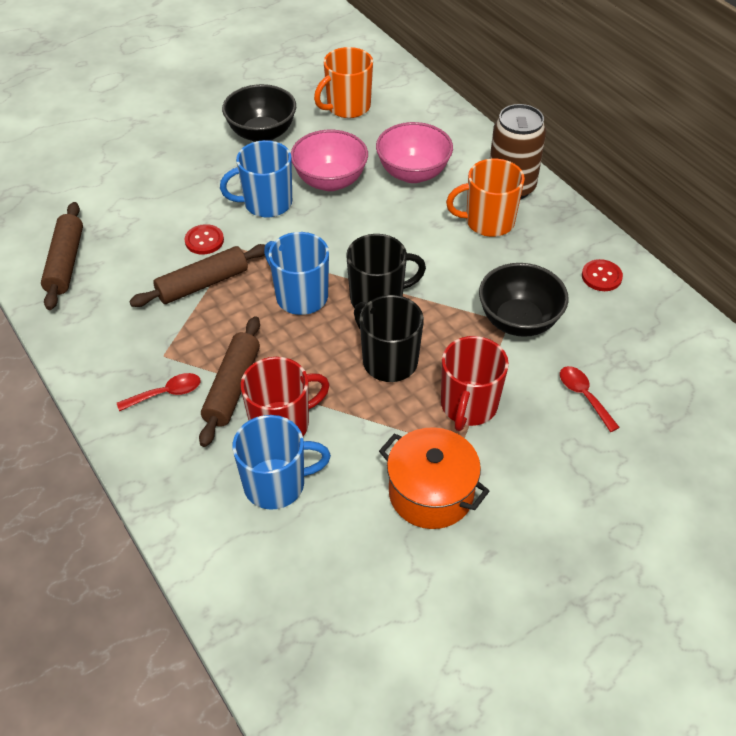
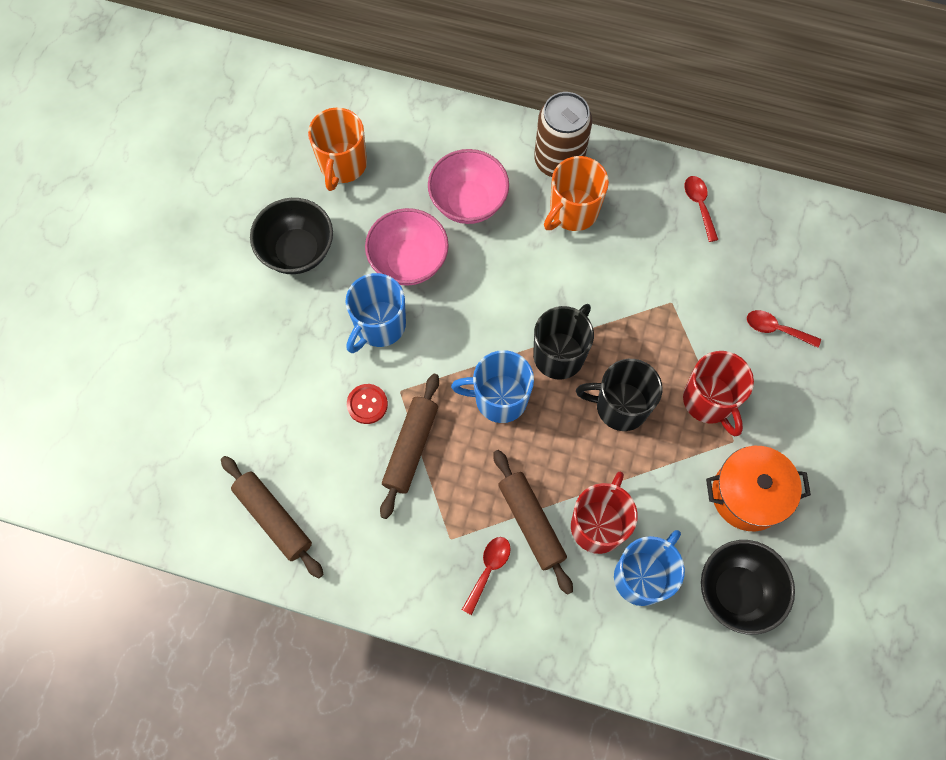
camera: 40 degrees left, 20 degrees up
(518, 321) = (677, 295): black bowl -> black bowl (737, 591)
(601, 276) = (699, 205): red button -> red spoon

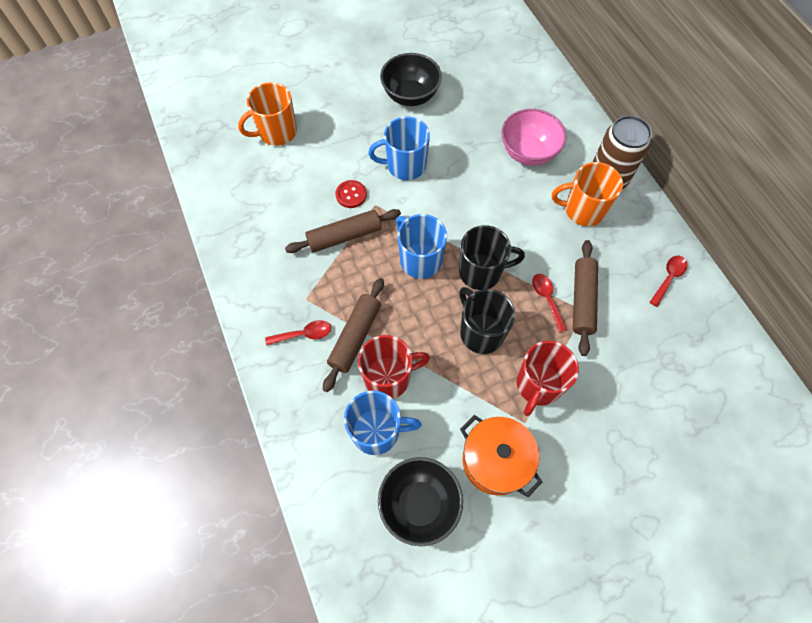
camera: 50 degrees right, 5 degrees down
(273, 518) = (241, 200): brown rolling pin -> brown rolling pin (582, 300)
(342, 165) = (484, 78): orange mug -> orange mug (276, 132)
(409, 261) = (459, 151): pink bowl -> none
(776, 329) = (633, 392): red spoon -> red spoon (547, 299)

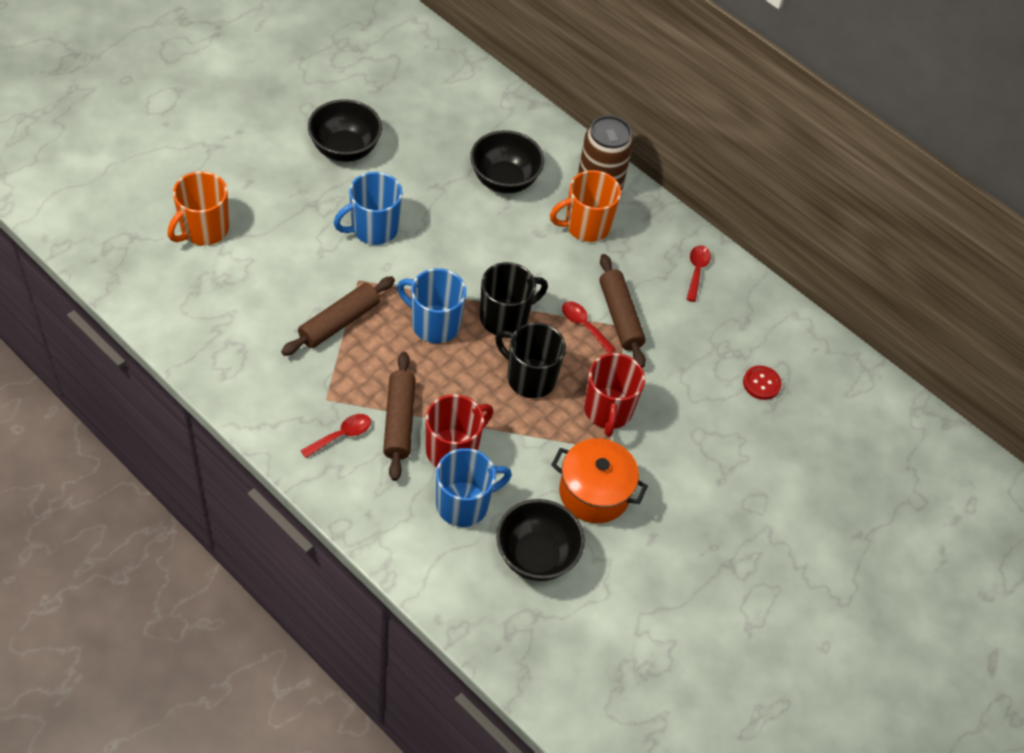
camera: 30 degrees left, 10 degrees down
(351, 195) = (326, 276): red button -> red button (761, 383)
(528, 152) = (504, 180): pink bowl -> black bowl

